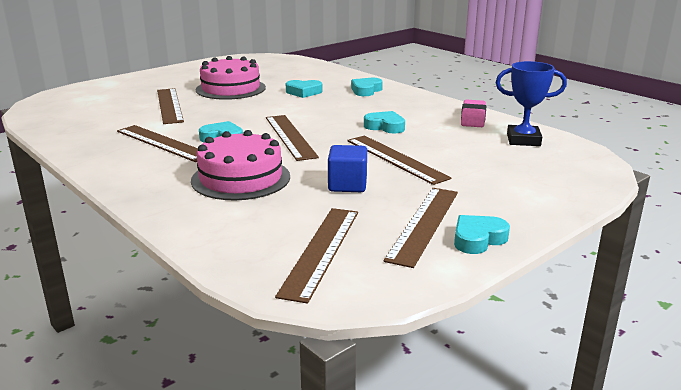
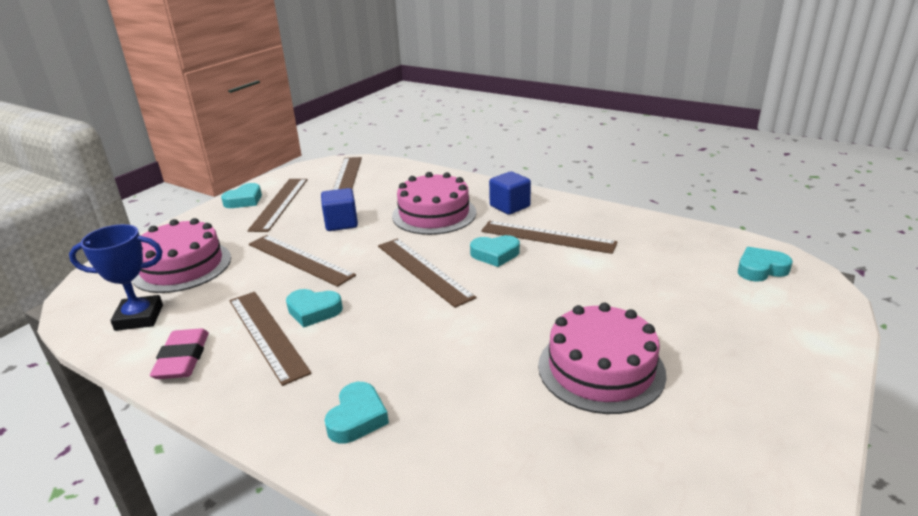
camera: 165 degrees right, 5 degrees up
(155, 173) = (509, 206): none -> blue cube
(169, 105) = (631, 300): brown ruler -> brown ruler (267, 334)
(303, 92) = (468, 384): turquoise heart -> turquoise heart (760, 269)
(513, 170) = (182, 266): none -> pink cake

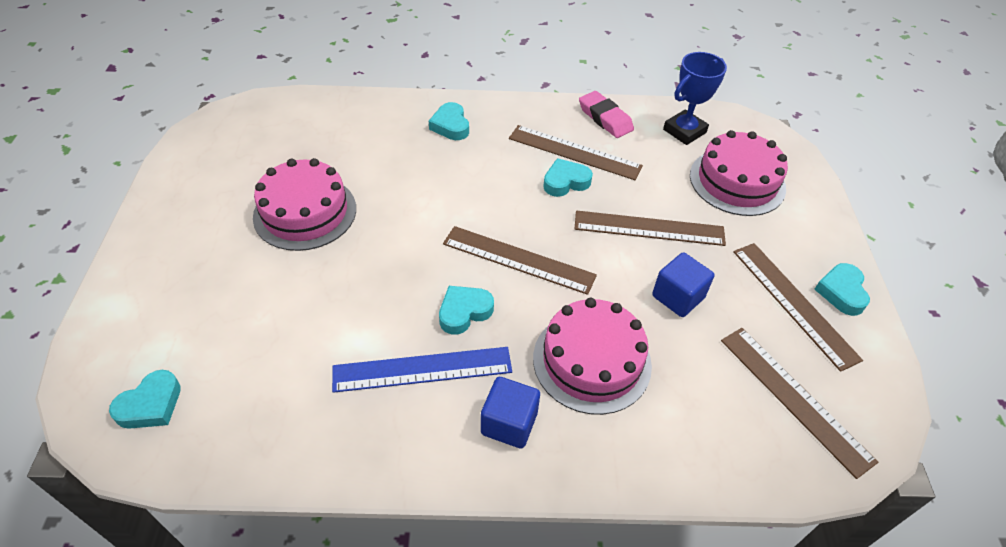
camera: 145 degrees right, 20 degrees up
(547, 237) = (422, 369): brown ruler -> blue ruler

